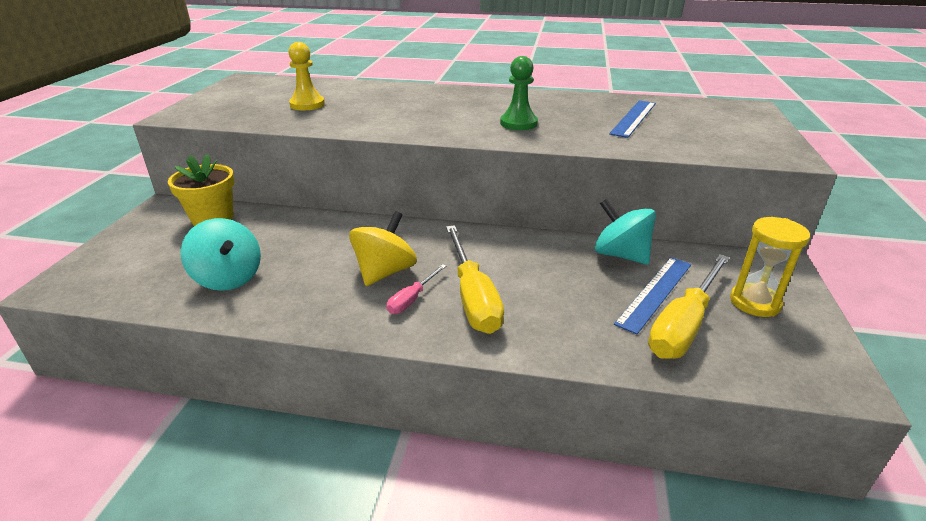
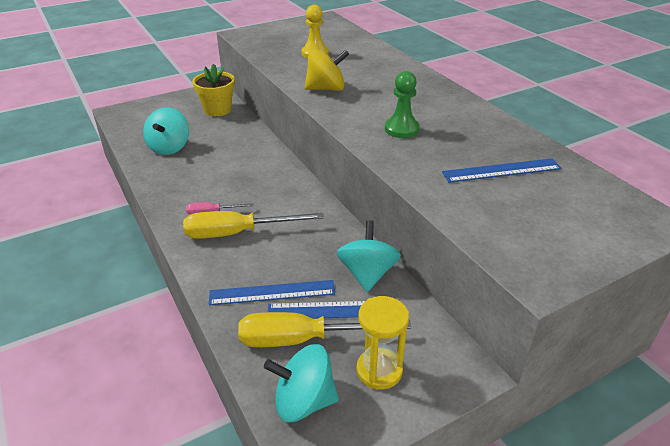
camera: 50 degrees right, 5 degrees up
(385, 272) = (229, 189): yellow spinning top -> yellow spinning top (326, 89)
(473, 297) = (238, 233): yellow screwdriver -> yellow screwdriver turned 45 degrees clockwise
(596, 315) = (272, 292): none -> blue ruler
(771, 359) = (304, 401): none -> turquoise spinning top

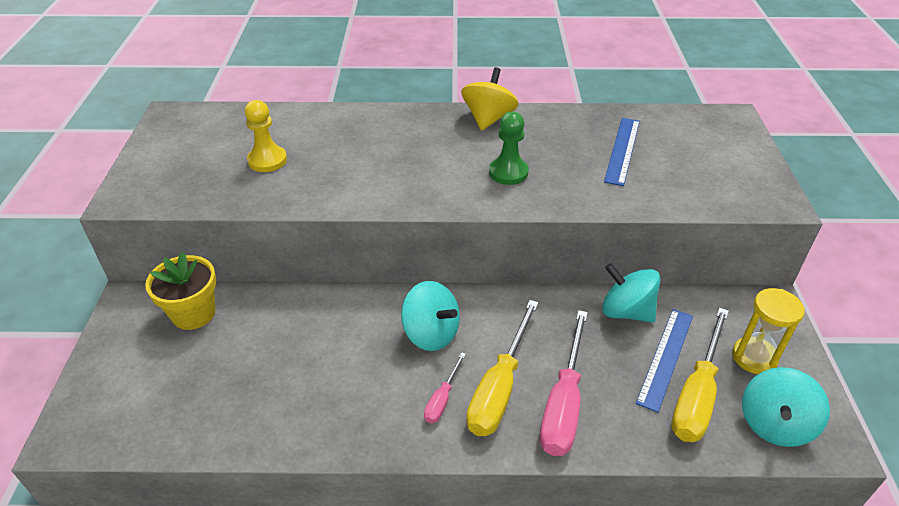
camera: 60 degrees left, 5 degrees up
(169, 147) = (247, 397): turquoise spinning top -> turquoise spinning top (431, 333)
(243, 266) = (563, 403): none -> pink screwdriver
(272, 292) = (618, 394): blue ruler -> none
(326, 89) = (372, 186): yellow spinning top -> yellow spinning top (488, 119)

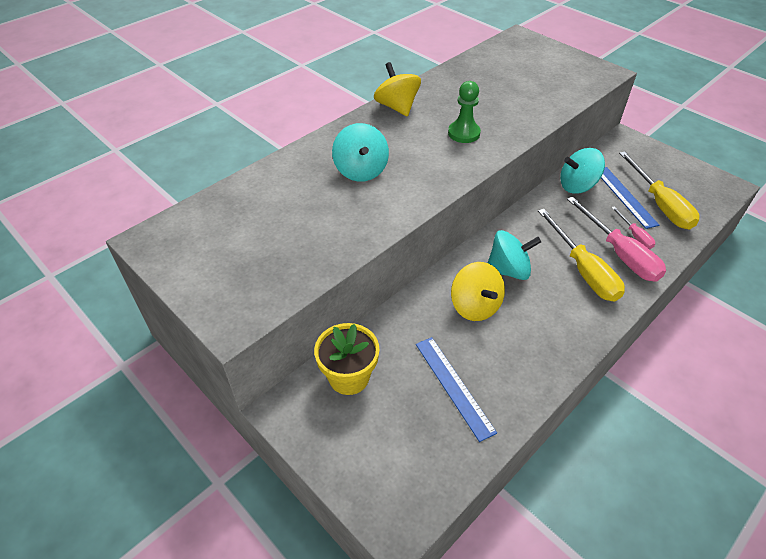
camera: 45 degrees left, 5 degrees up
(267, 160) = (298, 221): yellow pawn -> none
(356, 339) = (475, 306): none -> yellow spinning top
(442, 399) = (567, 299): pink screwdriver -> pink screwdriver (634, 235)
(622, 150) = (499, 85): blue ruler -> blue ruler (453, 386)
(754, 357) = (654, 169): yellow hourglass -> none
(774, 424) = (702, 194): turquoise spinning top -> turquoise spinning top (361, 170)

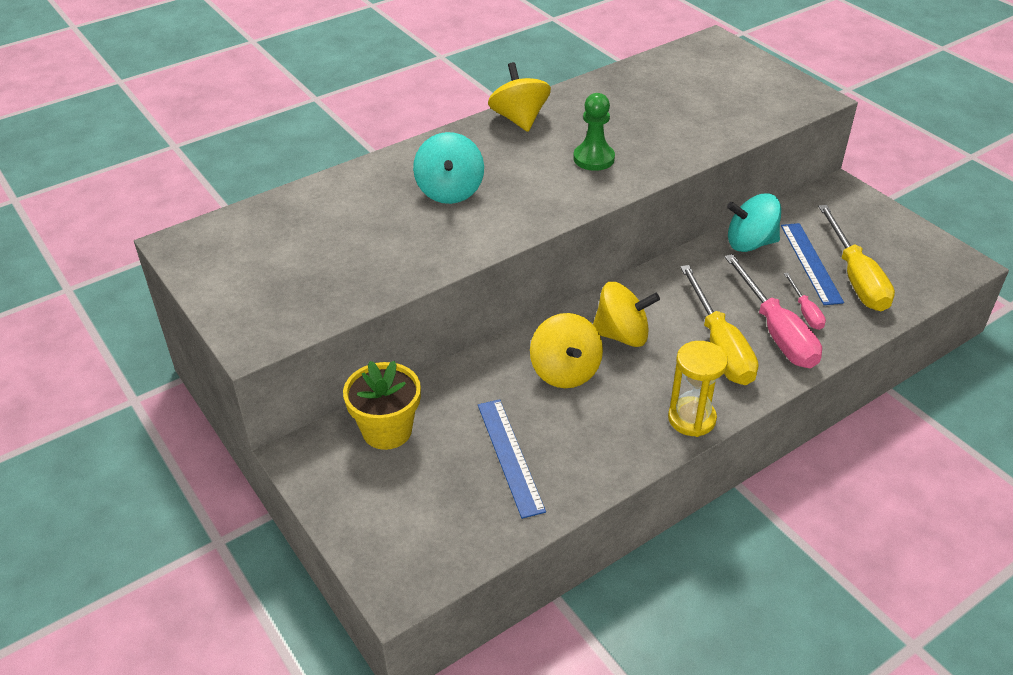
camera: 10 degrees right, 5 degrees down
(508, 270) = (622, 335): turquoise spinning top -> yellow spinning top
(582, 334) = (691, 419): none -> yellow hourglass

